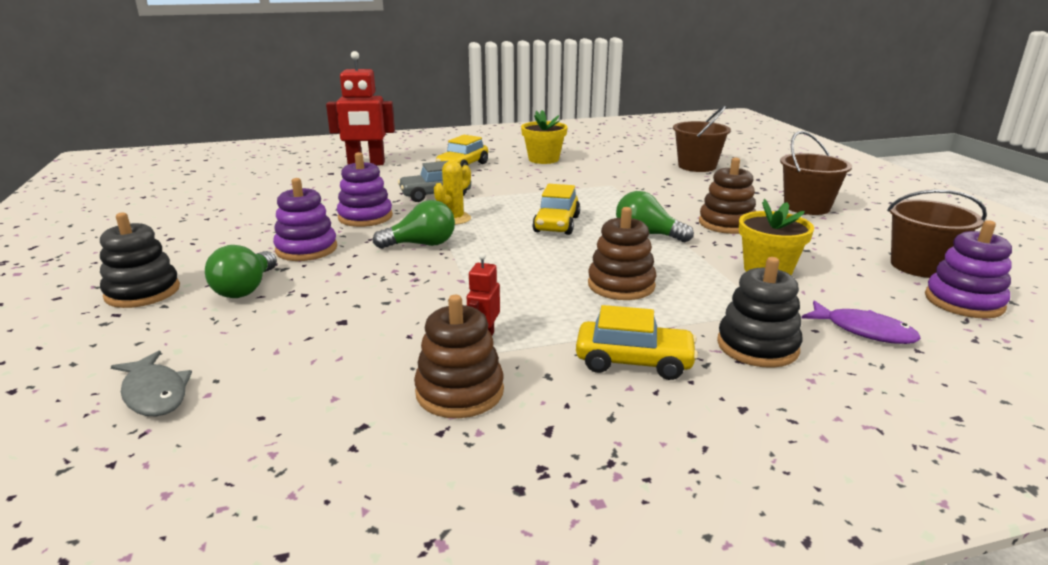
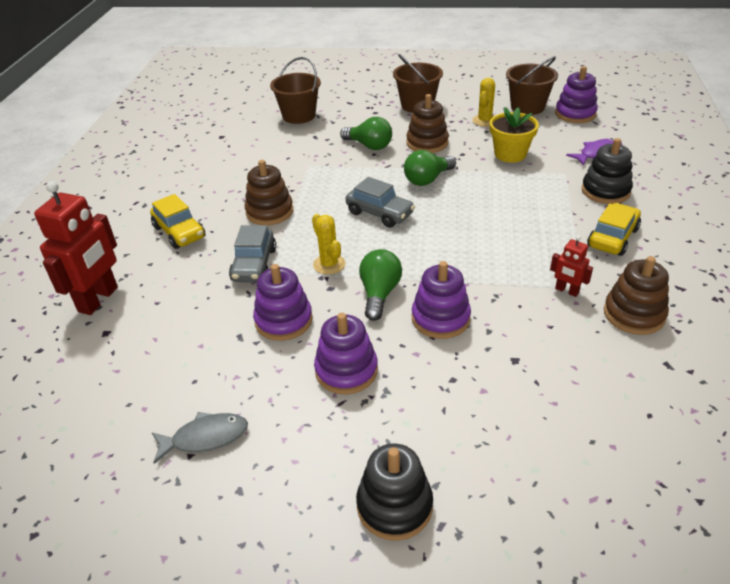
camera: 65 degrees left, 15 degrees up
(154, 393) = (606, 480): grey fish -> grey fish (205, 438)
(246, 289) = (424, 420): green light bulb -> green light bulb (369, 146)
(396, 276) = (440, 318): none -> purple stacking toy
(543, 159) = (206, 181): yellow flower pot -> none
(557, 224) = (380, 213): yellow car -> grey car
(621, 285) = (507, 214): brown stacking toy -> brown stacking toy (269, 212)
(831, 245) = (484, 121): none -> yellow cactus

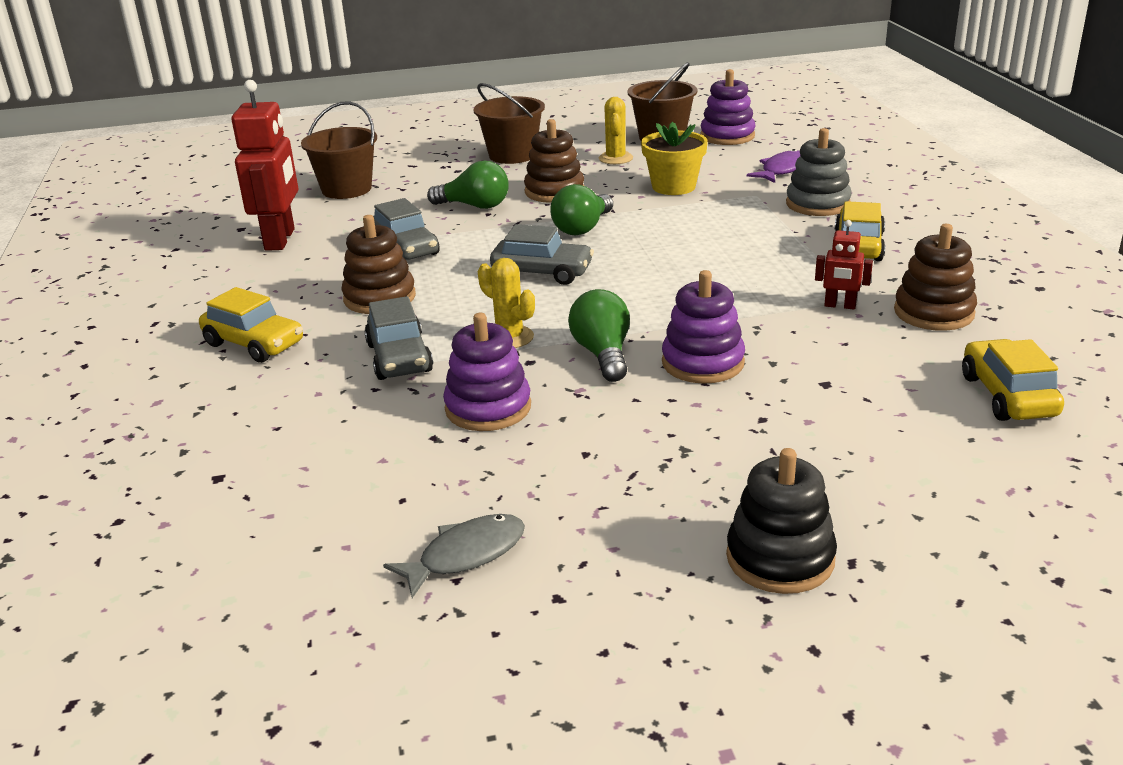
camera: 20 degrees left, 10 degrees down
(99, 299) = (177, 443): red robot -> red robot (280, 239)
(307, 173) = (405, 248): none -> grey car
(346, 370) = (616, 440): purple stacking toy -> none
(605, 191) = (818, 204): black stacking toy -> grey stacking toy
(644, 409) = (1007, 396): none -> yellow car

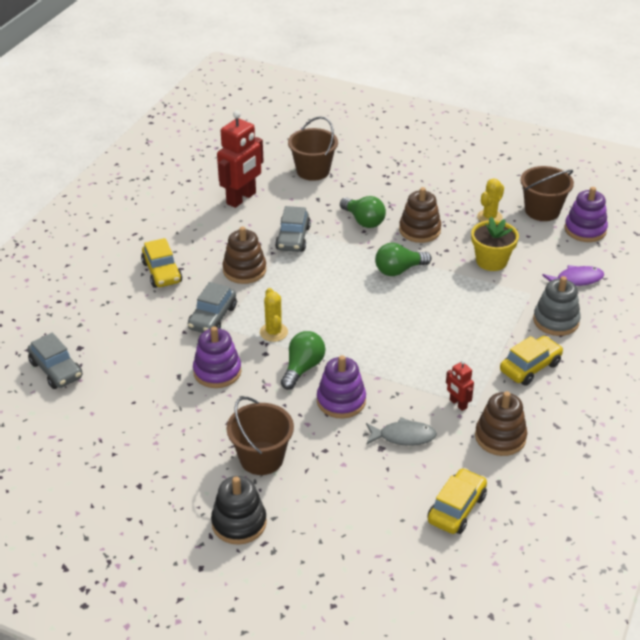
camera: 35 degrees right, 10 degrees up
(466, 555) = (128, 445): grey fish -> grey fish (403, 436)
(512, 155) = (433, 184): brown bucket -> brown bucket (261, 458)
(542, 273) = (339, 294): grey car -> grey car (56, 370)

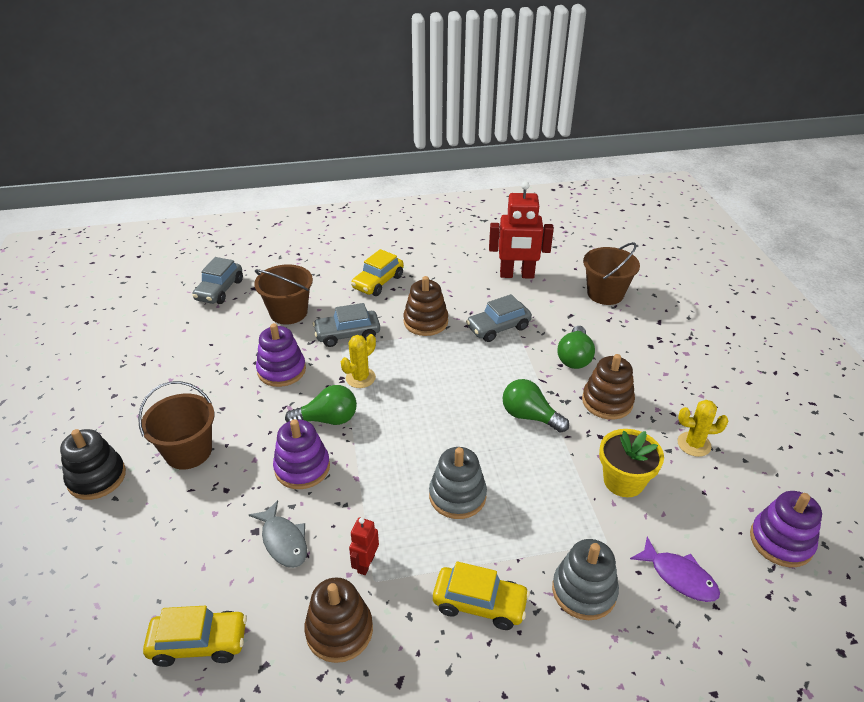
camera: 55 degrees right, 0 degrees up
(438, 337) = (457, 496): none -> grey stacking toy
(542, 211) = (763, 484): brown bucket -> brown bucket (288, 312)

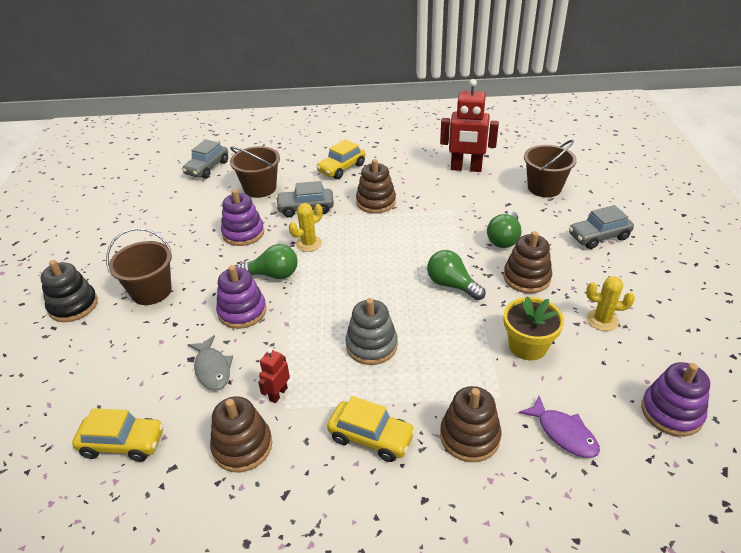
camera: 10 degrees right, 0 degrees up
(498, 328) = (439, 210): grey car -> grey car (598, 237)
(584, 591) = (469, 436): grey stacking toy -> brown stacking toy

